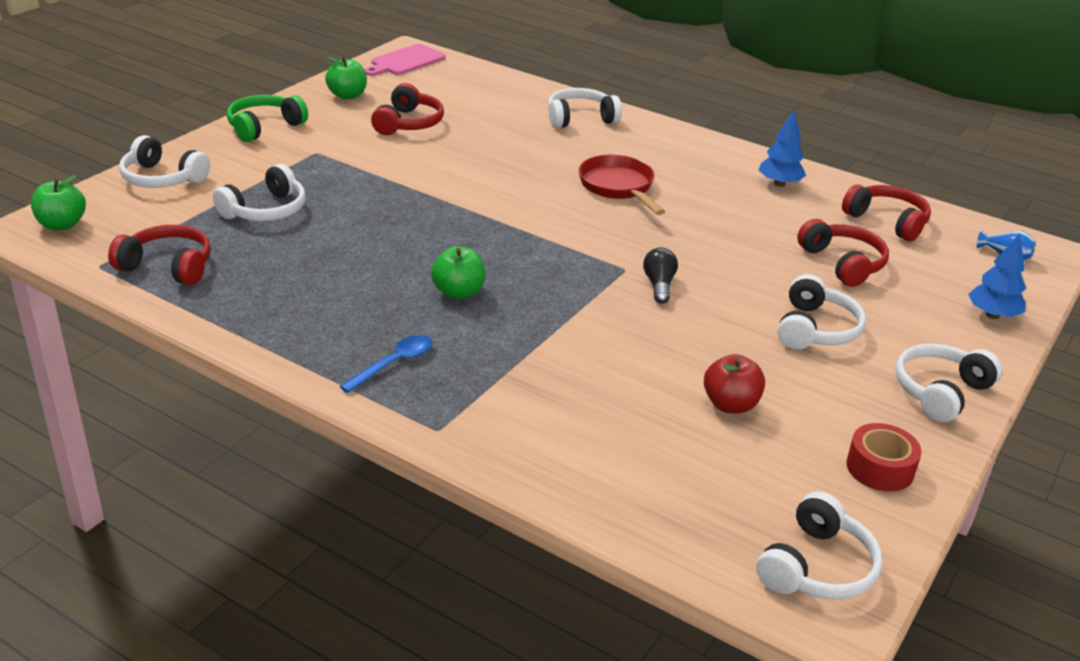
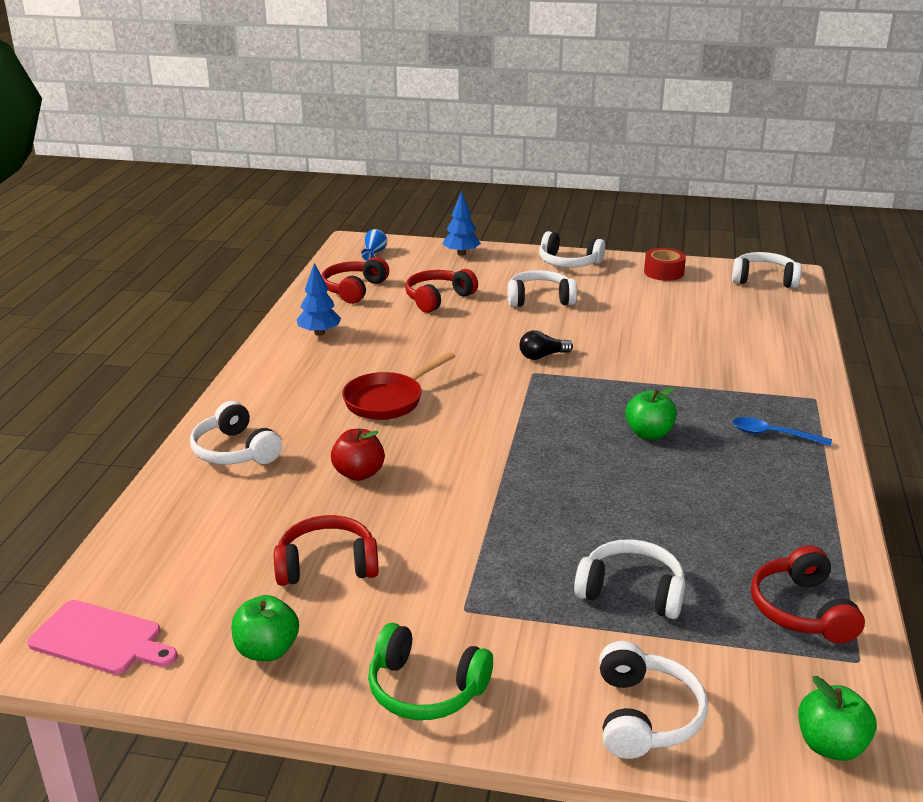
camera: 110 degrees left, 5 degrees down
(730, 405) = (659, 314): red apple -> red apple (359, 474)

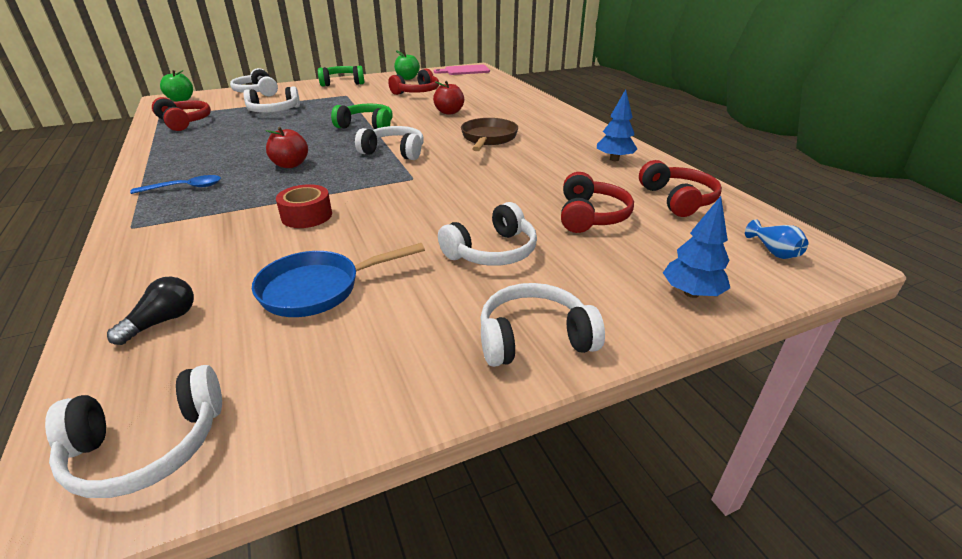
camera: 145 degrees right, 5 degrees up
(235, 451) = (523, 105): white headphones -> white headphones (394, 152)
(388, 400) = (488, 138): red pan -> brown pan
(507, 482) = (366, 126): none -> green headphones
(542, 356) = (419, 192): black light bulb -> black light bulb (163, 321)
(649, 433) = (290, 165): green apple -> red apple
(663, 272) = (363, 381): red tape -> red tape (306, 216)
(669, 311) = (318, 289): none -> blue pan

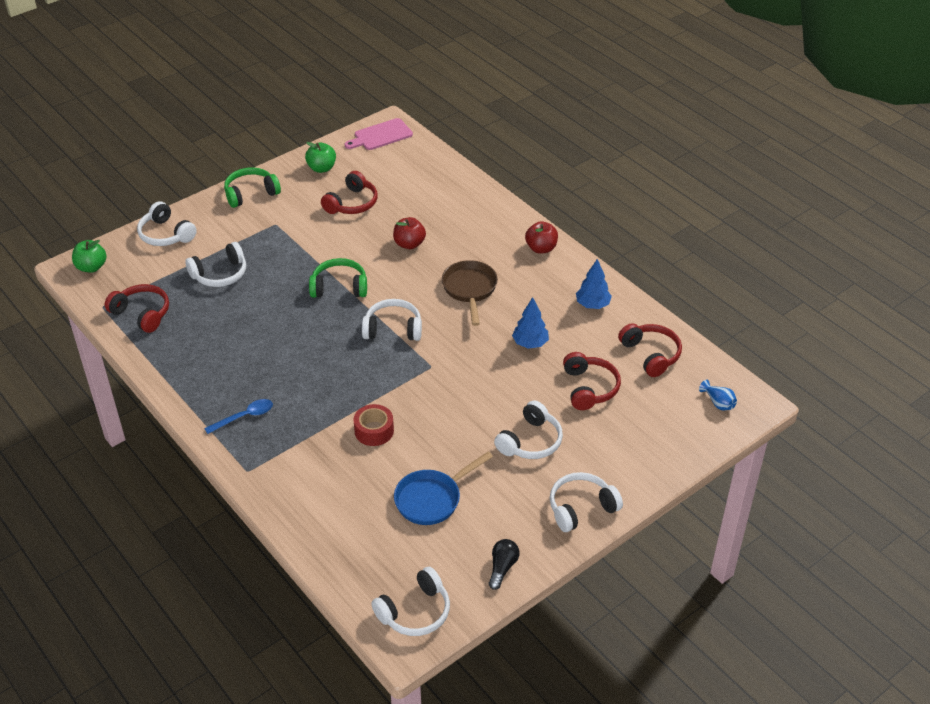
camera: 15 degrees left, 10 degrees up
(163, 321) = (353, 544): black light bulb -> black light bulb (502, 568)
(290, 165) = (311, 367): red apple -> red apple (541, 248)
(691, 293) = (666, 453): blue tree -> blue tree (530, 343)

